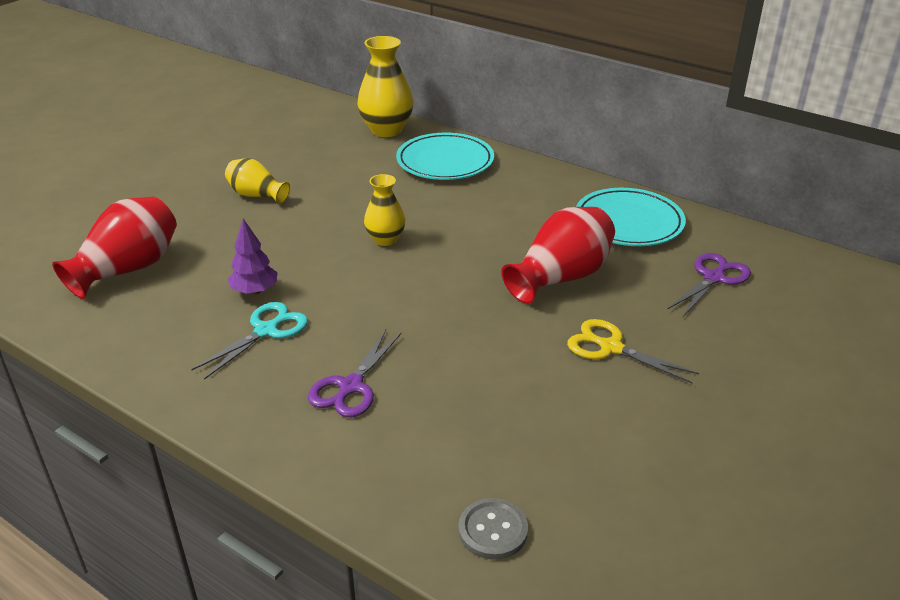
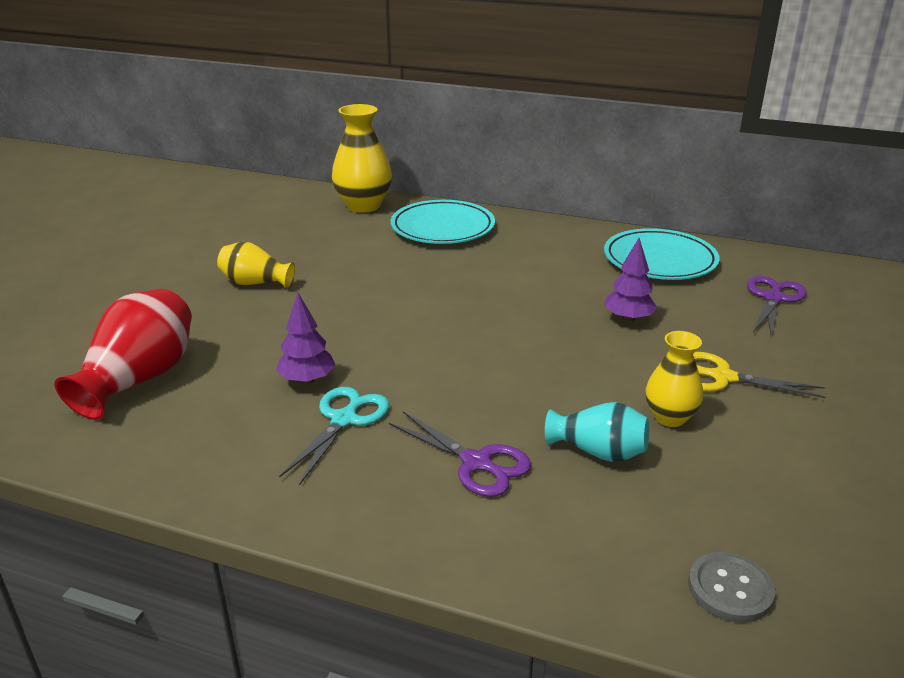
camera: 15 degrees left, 5 degrees down
(351, 386) = (476, 463): purple scissors -> purple scissors turned 60 degrees counterclockwise
(385, 239) = (424, 307): yellow vase -> yellow vase (669, 417)
(456, 395) = (598, 452): none -> turquoise vase
(560, 277) = (628, 319): red vase -> purple tree

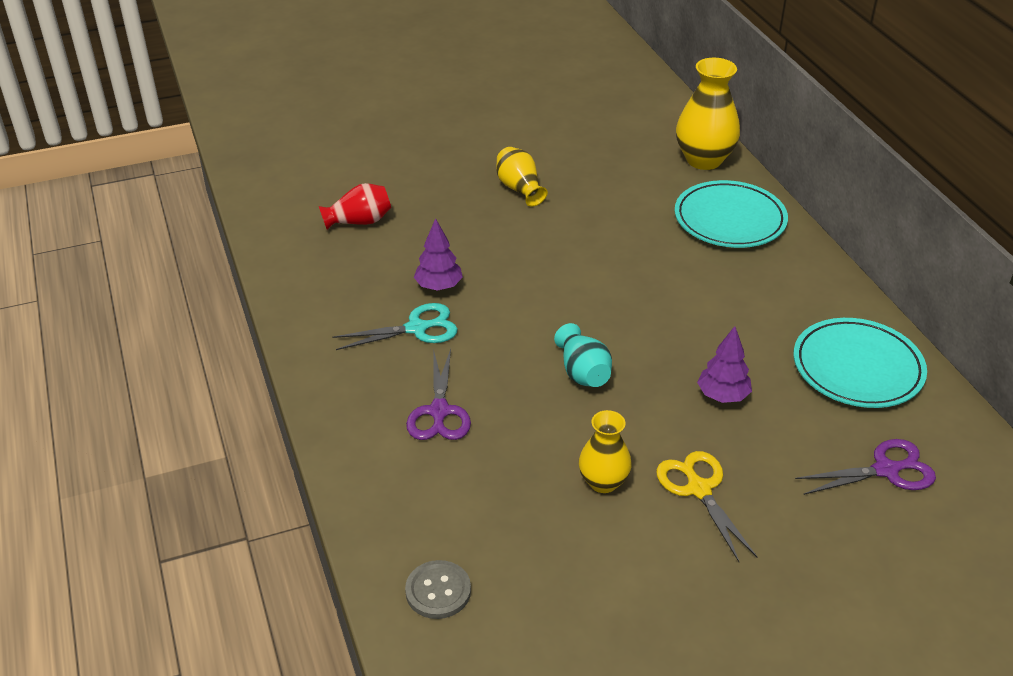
camera: 50 degrees right, 10 degrees up
(139, 379) = (359, 221): red vase -> red vase, size x0.61
(598, 452) = (516, 463): turquoise vase -> turquoise vase (583, 372)

